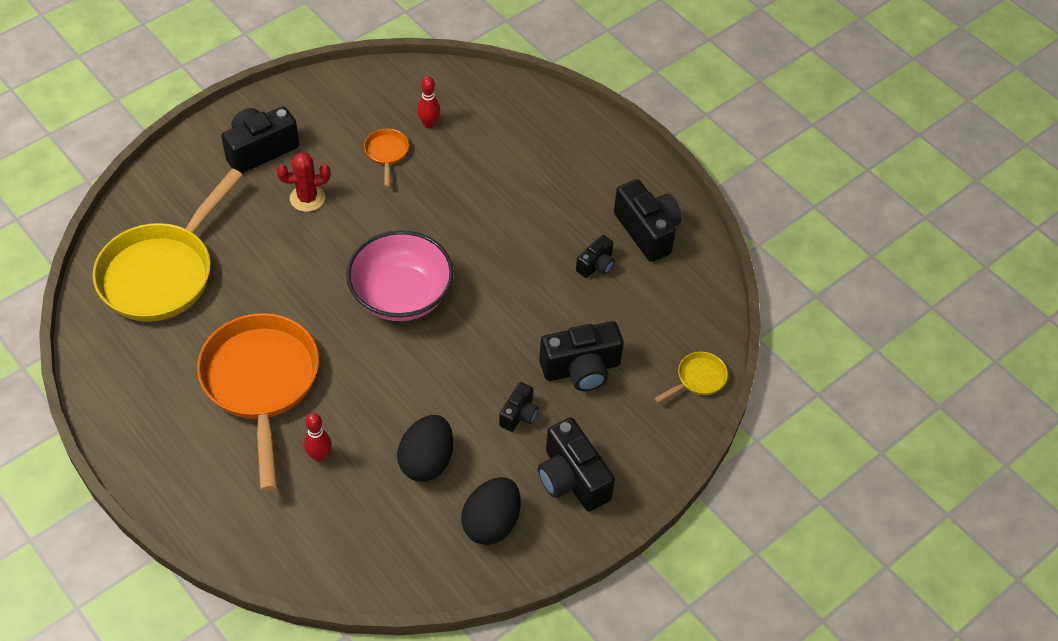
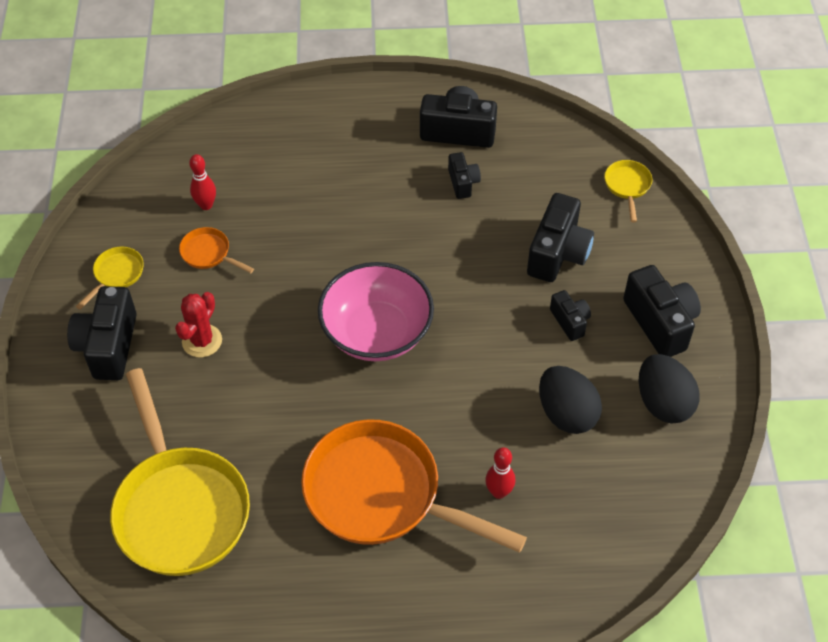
camera: 50 degrees left, 0 degrees up
(323, 115) = (116, 275): none -> yellow pan
(572, 479) = (660, 323): black camera -> black camera turned 120 degrees counterclockwise

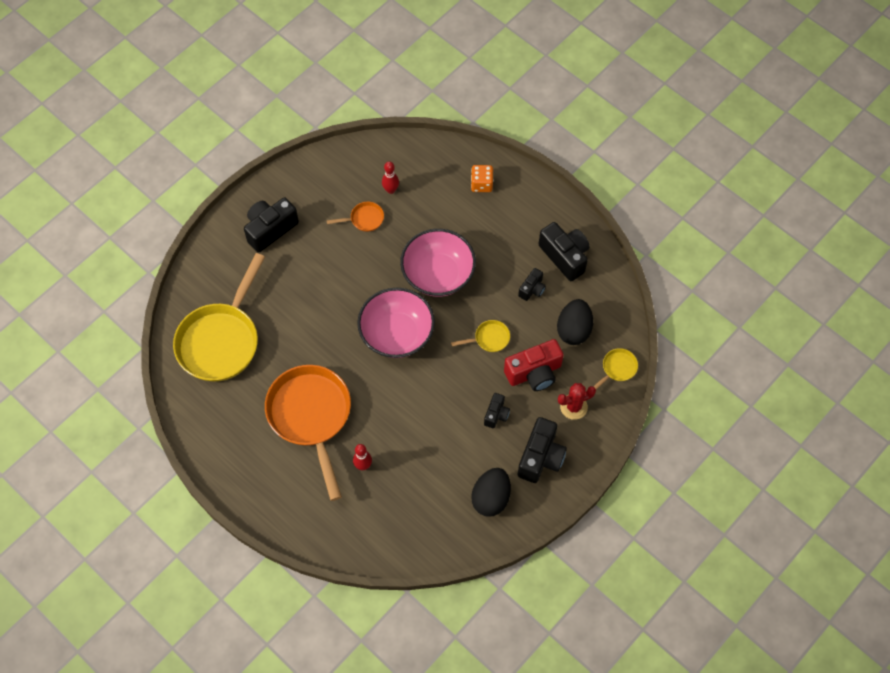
camera: 45 degrees right, 10 degrees up
(116, 275) = (311, 193): yellow pan -> yellow pan (489, 339)
(202, 341) = (313, 265): red cactus -> red cactus (573, 407)
(209, 254) = (364, 219): orange pan -> orange pan turned 90 degrees clockwise
(298, 131) = (481, 184): none -> orange dice
(352, 243) = (438, 274): none -> pink bowl
(558, 253) = (534, 373): black camera -> red camera
(566, 413) = (438, 459): black egg -> black egg (573, 330)

